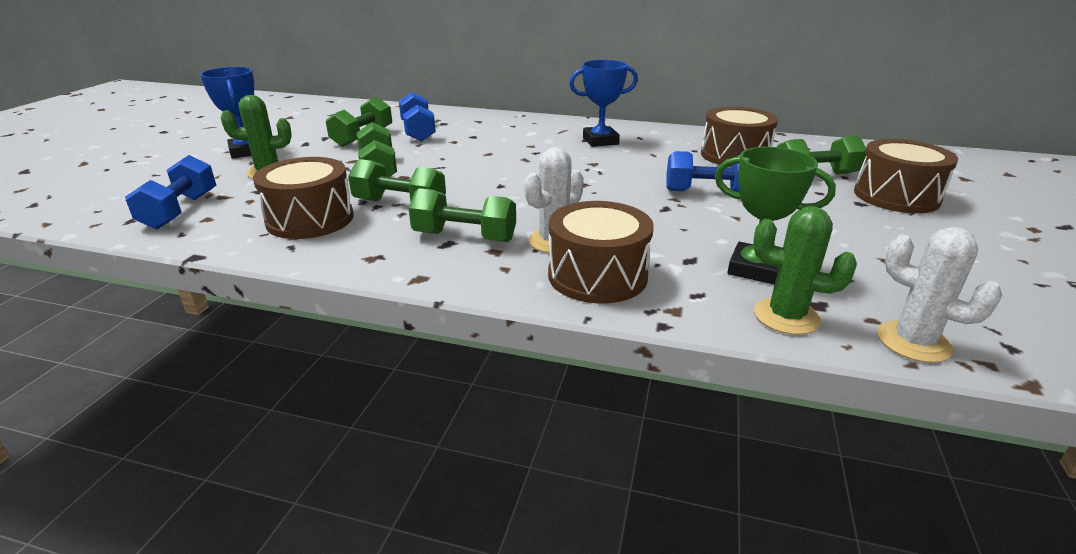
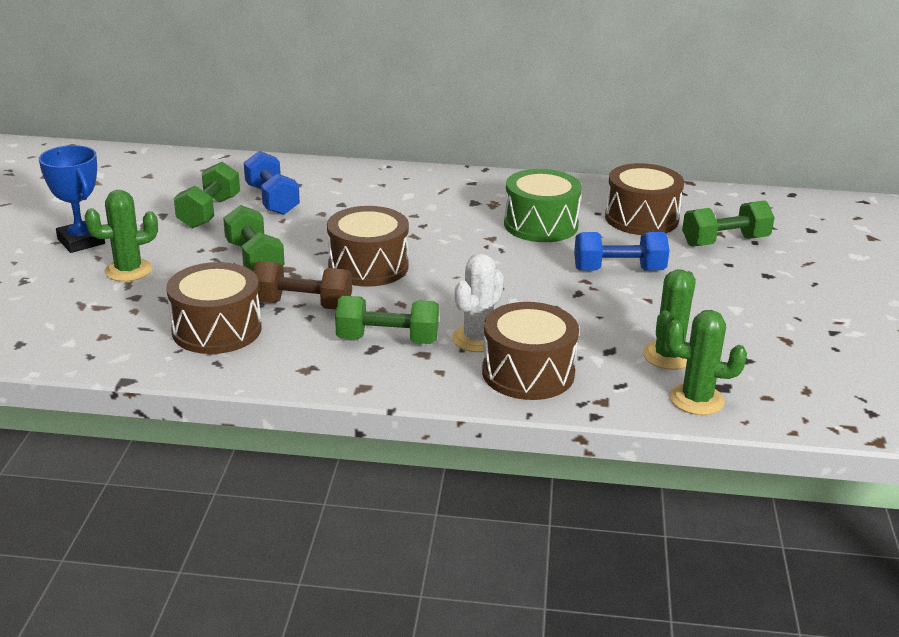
camera: 10 degrees left, 0 degrees up
(180, 211) = (66, 328): blue dumbbell -> none
(400, 204) = (302, 305): green dumbbell -> brown dumbbell
(600, 141) = (491, 204): blue trophy -> none
(641, 156) = (541, 225): none -> green drum
(754, 269) = (668, 356): green trophy -> green cactus
(896, 196) = (802, 265): brown drum -> brown drum (368, 266)
(913, 342) = (797, 414): white cactus -> none

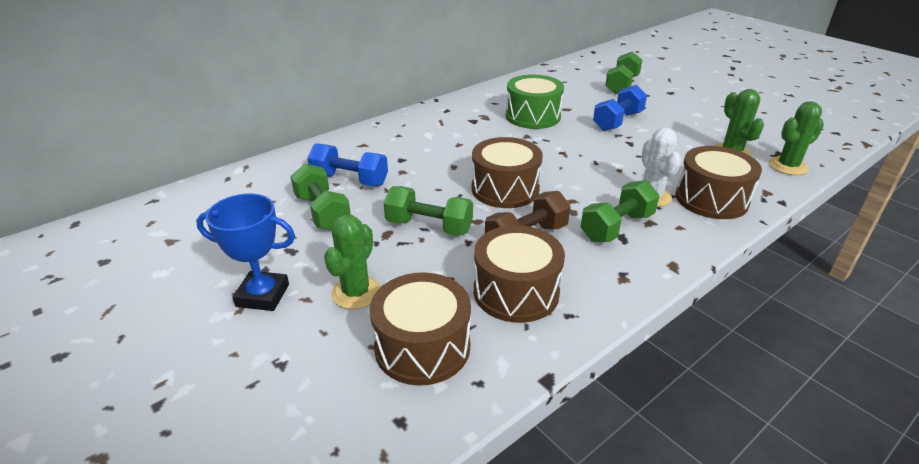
camera: 45 degrees left, 5 degrees up
(641, 218) = (566, 90): brown drum -> brown drum (422, 347)

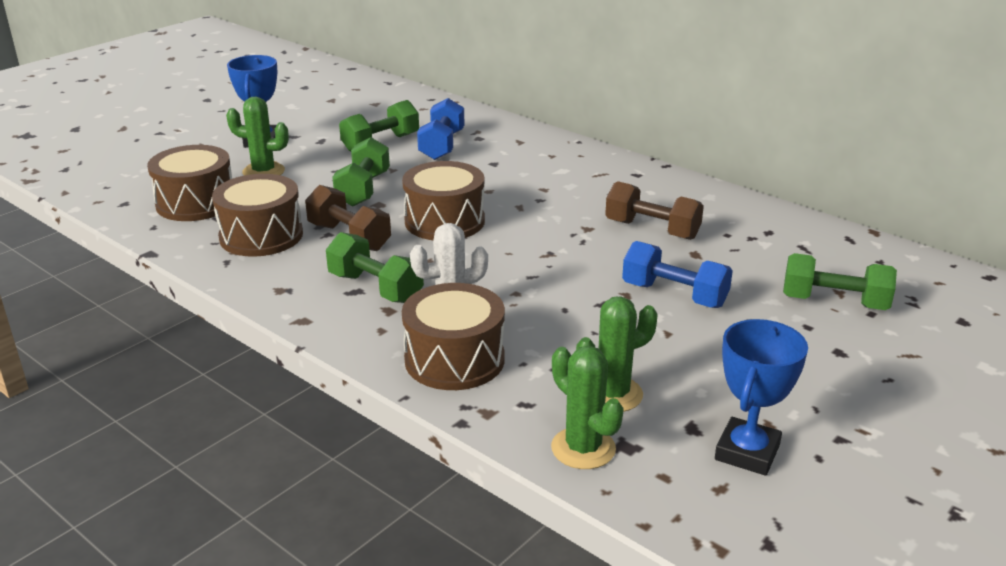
camera: 80 degrees right, 5 degrees down
(533, 116) = (652, 230): green drum -> brown dumbbell
(768, 126) = (747, 452): none -> blue trophy

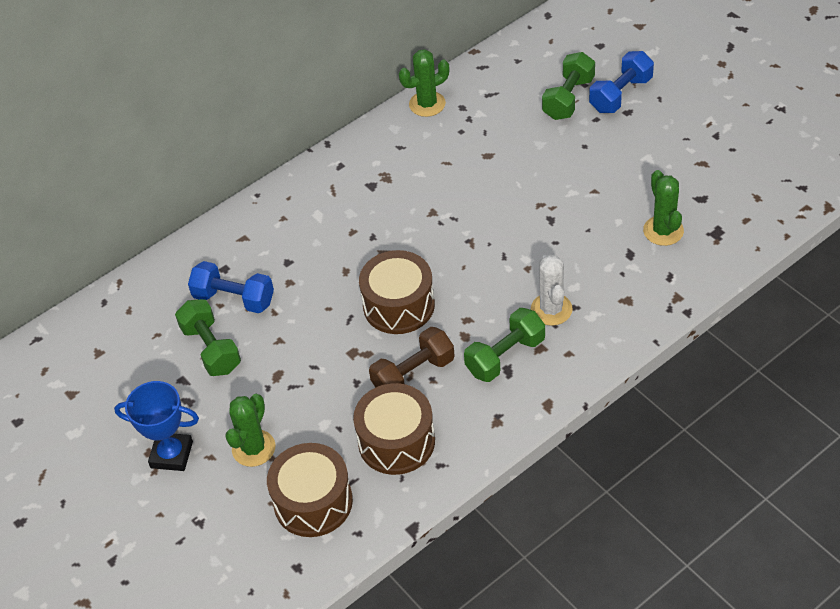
camera: 75 degrees left, 20 degrees up
(363, 189) = (318, 364): green dumbbell -> none
(454, 360) = (614, 311): brown drum -> none
(583, 448) = (718, 253): green cactus -> green cactus (427, 104)
(652, 230) = (444, 173): brown dumbbell -> none
(674, 295) = (545, 178): blue dumbbell -> blue dumbbell (620, 94)
(747, 452) = (726, 179): blue trophy -> none

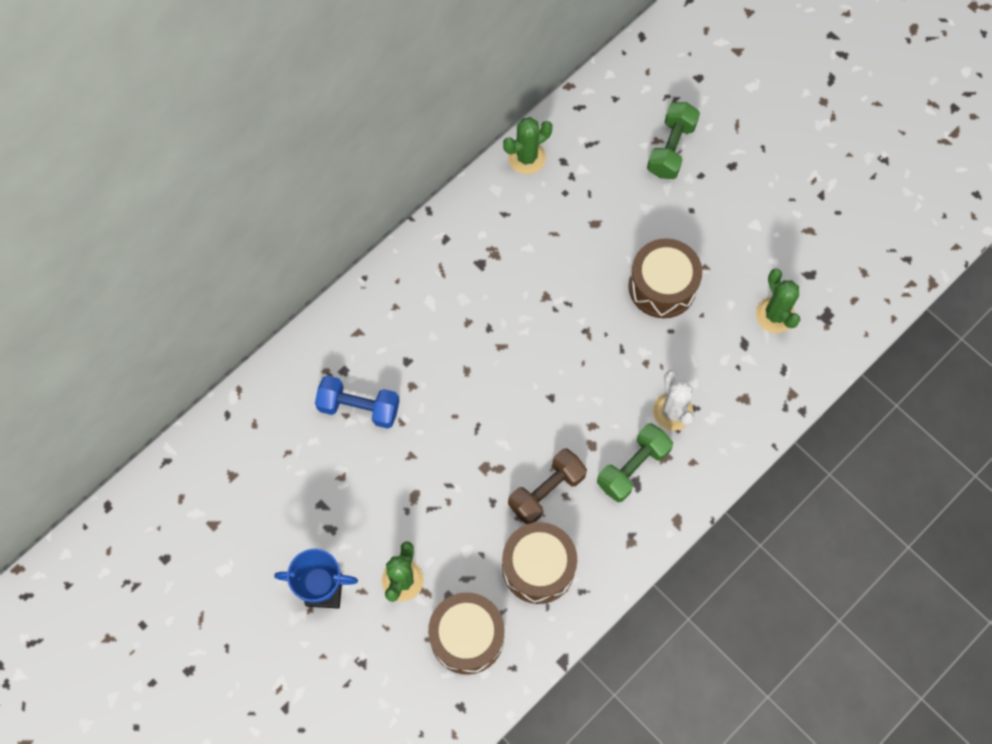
camera: 10 degrees left, 20 degrees up
(211, 349) = (344, 467): green dumbbell -> none
(399, 305) = (524, 411): brown drum -> brown drum (662, 286)
(620, 94) = (723, 143): blue dumbbell -> none

